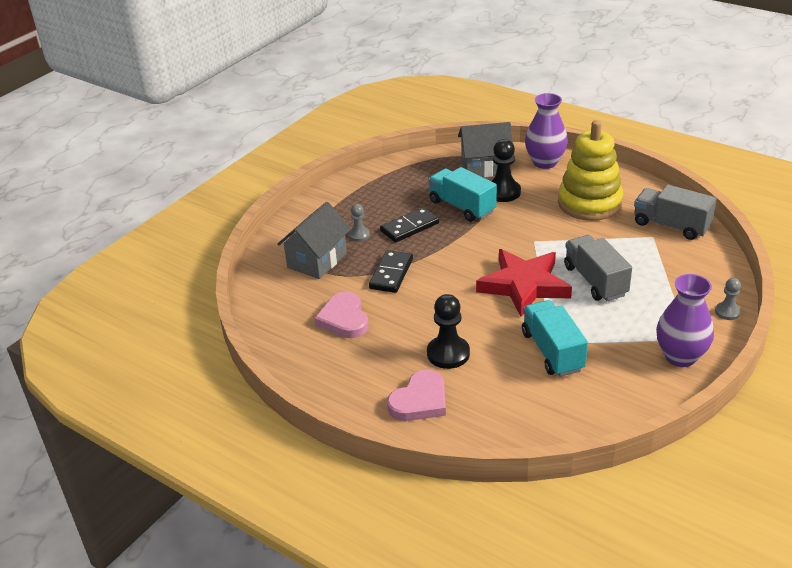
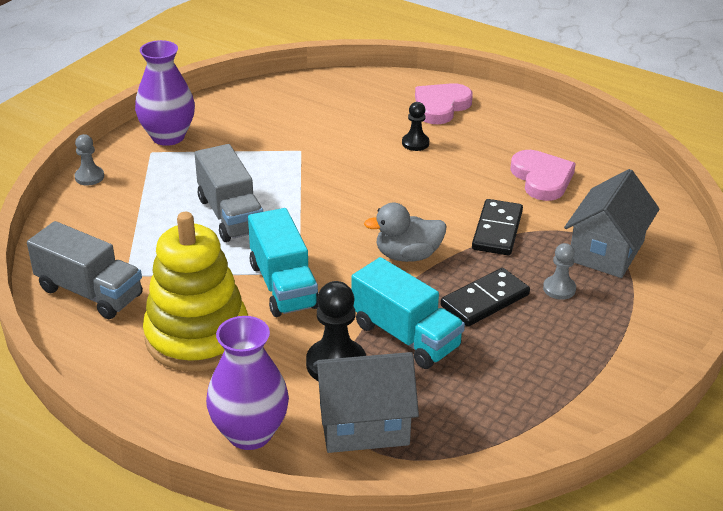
camera: 175 degrees right, 0 degrees up
(448, 354) = (415, 143): black pawn -> black pawn, size x0.59
(459, 254) = (407, 255): none -> grey duck
(524, 285) = (323, 212): red star -> none
(552, 351) = (302, 143): turquoise truck -> turquoise truck (283, 285)

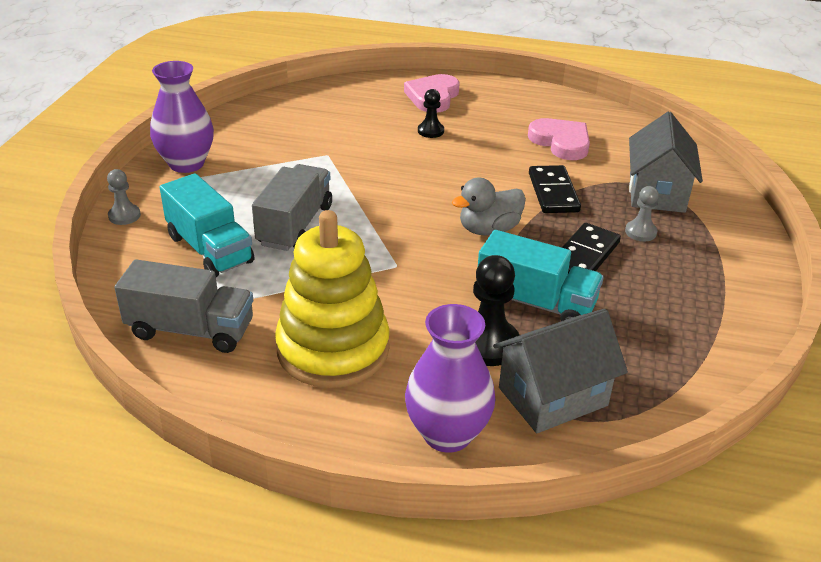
camera: 20 degrees left, 0 degrees up
(230, 215) = (295, 225): grey truck -> grey truck turned 120 degrees counterclockwise
(283, 285) = (389, 281): turquoise truck -> turquoise truck (210, 249)

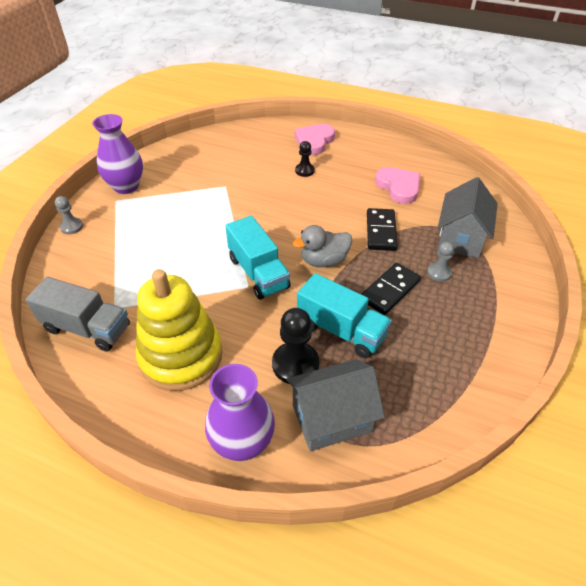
camera: 10 degrees right, 10 degrees up
(210, 249) = (120, 260): turquoise truck -> turquoise truck (258, 273)
(295, 225) = (185, 245): grey truck -> none

